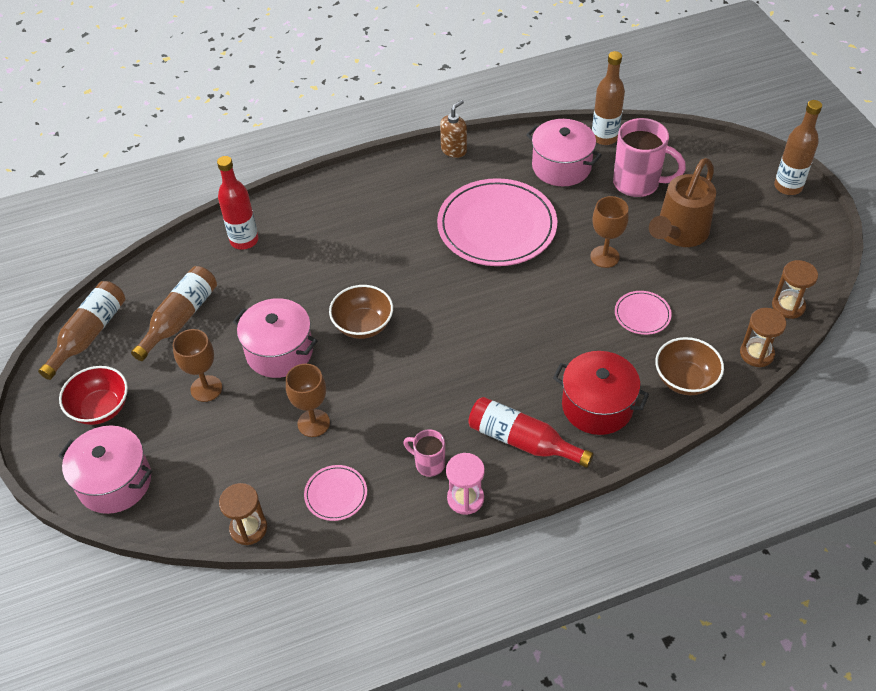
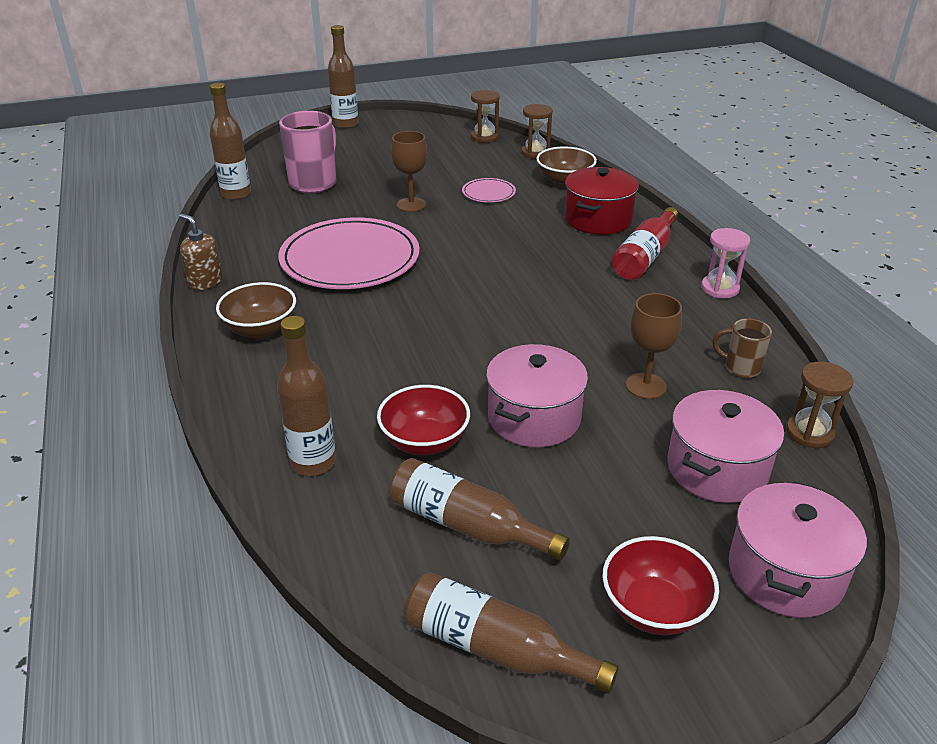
camera: 90 degrees left, 15 degrees down
(206, 388) = (602, 485): brown goblet -> none
(244, 240) = (313, 462): red bottle -> brown bottle
(259, 292) = (424, 441): none -> red bowl
(336, 494) = (740, 368): pink plate -> brown mug
(363, 325) = (492, 350): brown bowl -> brown bowl (260, 329)
(428, 464) = (684, 308): pink mug -> none
(561, 167) = (270, 219): pink pot -> pink pot (717, 469)
(679, 233) = (389, 170): brown watering can -> none

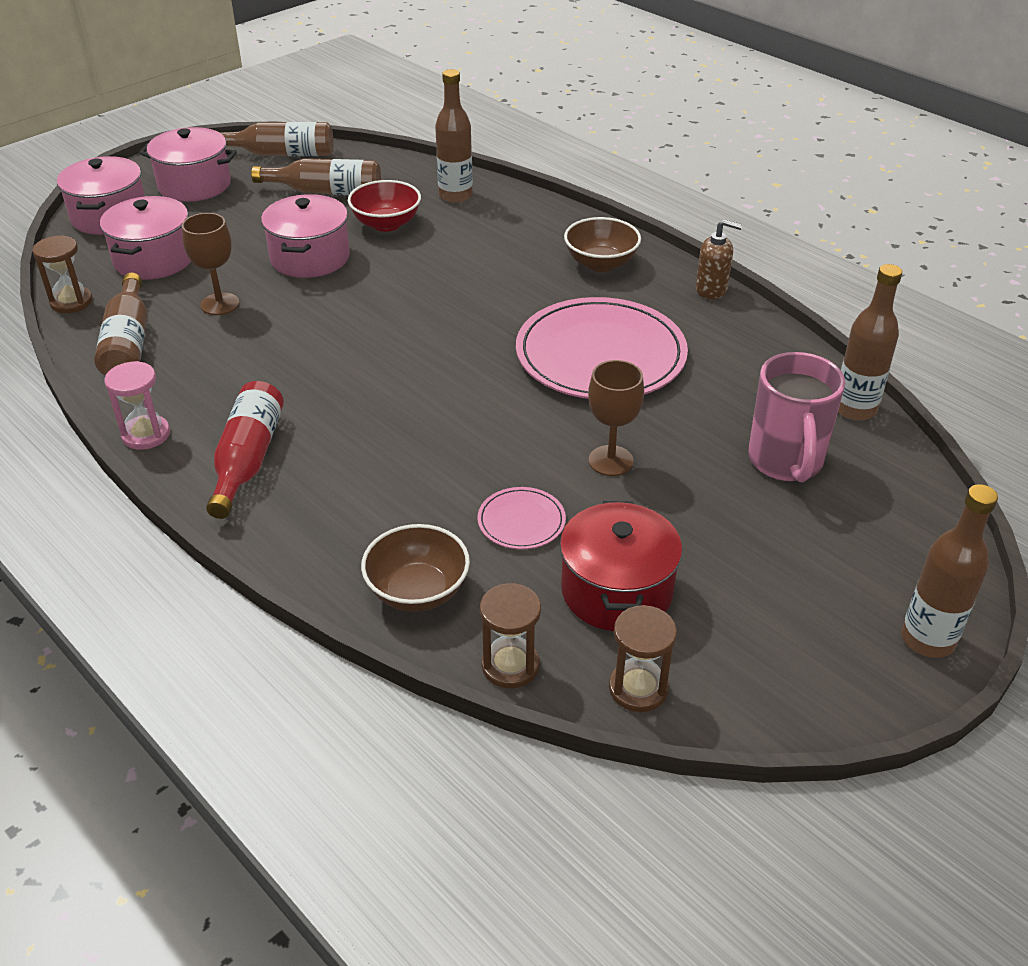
camera: 155 degrees right, 5 degrees up
(598, 219) = (331, 512): red pot -> red pot (616, 591)
(654, 609) = (194, 185): red bowl -> pink pot
(740, 368) = (128, 343): brown mug -> brown bottle

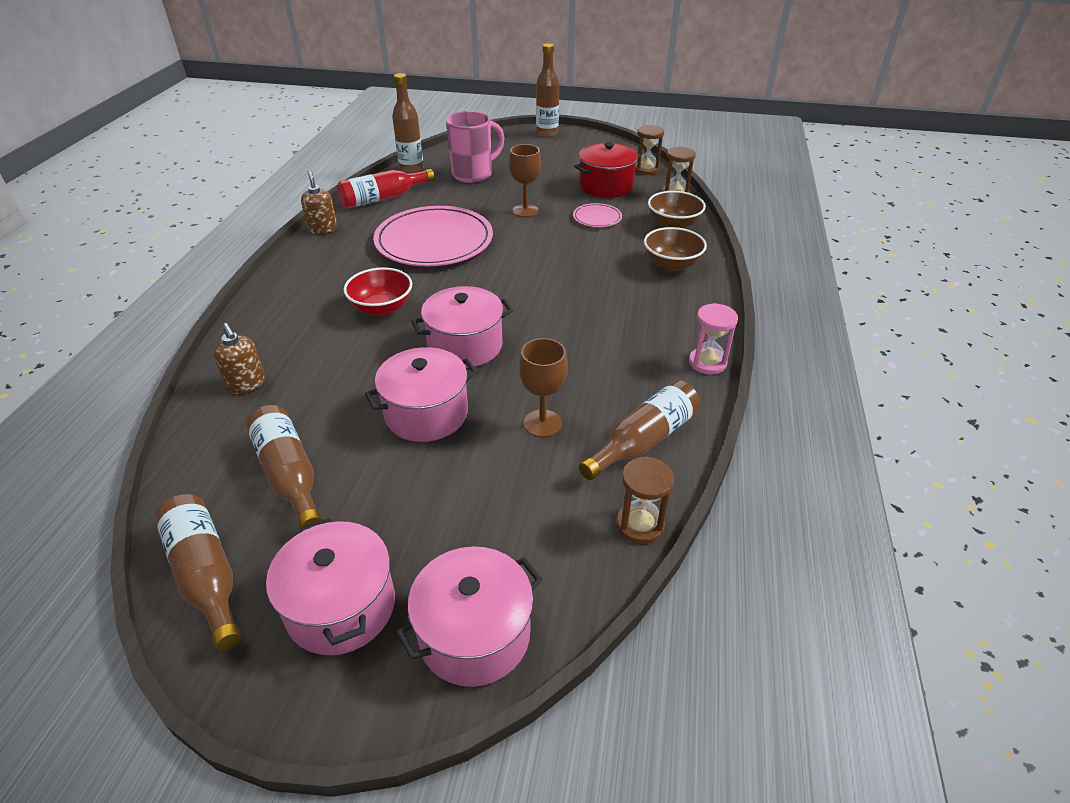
camera: 125 degrees left, 0 degrees up
(154, 259) = (521, 518): pink pot -> pink pot (465, 346)
(248, 459) = (669, 311): red bottle -> red bottle (383, 198)
(386, 224) = (331, 399): red bowl -> red bowl (382, 308)
(455, 196) = (246, 384): brown bottle -> brown soap dispenser
(601, 263) = (319, 275): brown bowl -> brown bowl (671, 264)

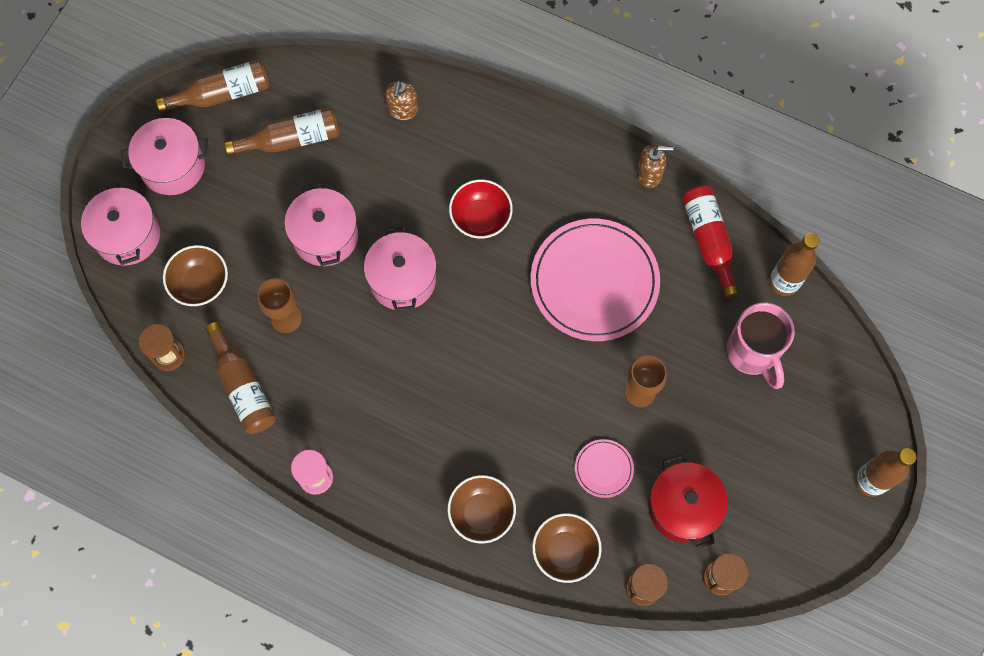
camera: 105 degrees right, 30 degrees up
(246, 384) = (402, 110): brown soap dispenser -> brown soap dispenser turned 60 degrees counterclockwise
(526, 517) = (200, 284): none -> brown bowl

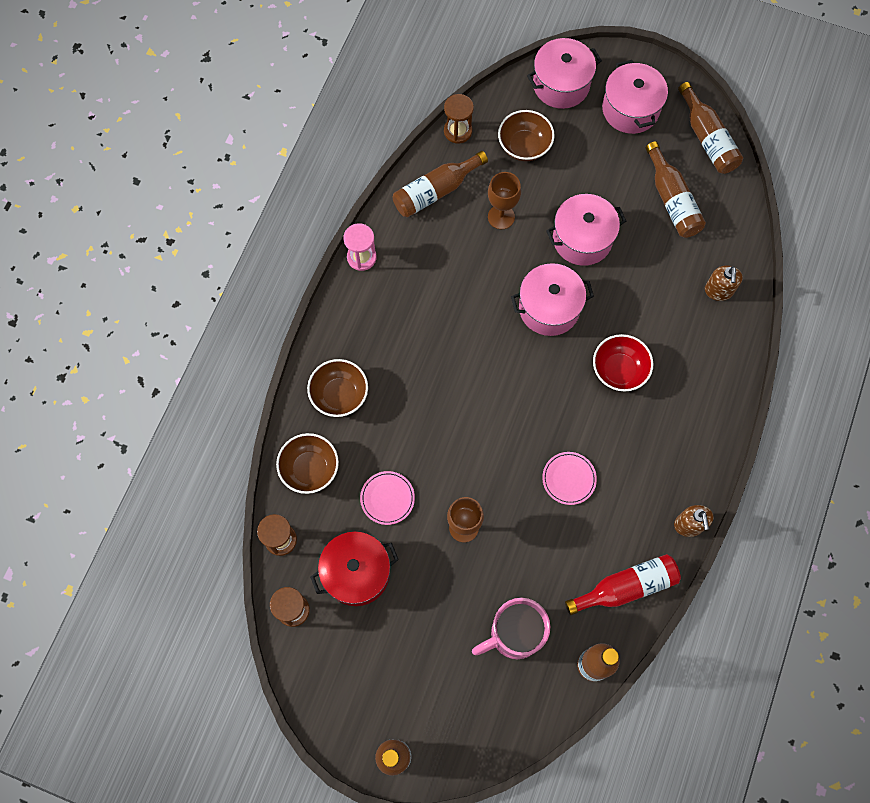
camera: 85 degrees right, 0 degrees up
(402, 110) = (718, 291): brown soap dispenser -> brown soap dispenser turned 90 degrees counterclockwise
(594, 281) = (569, 479): pink plate -> pink plate, size x0.44

